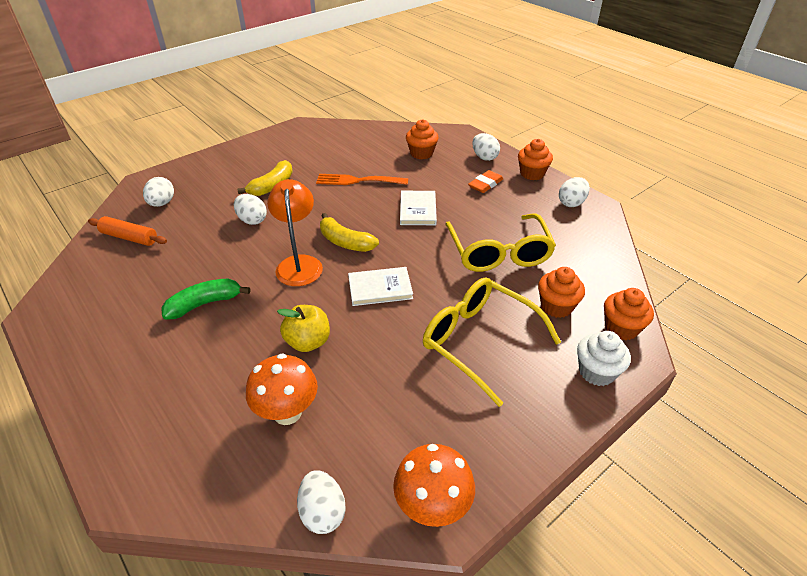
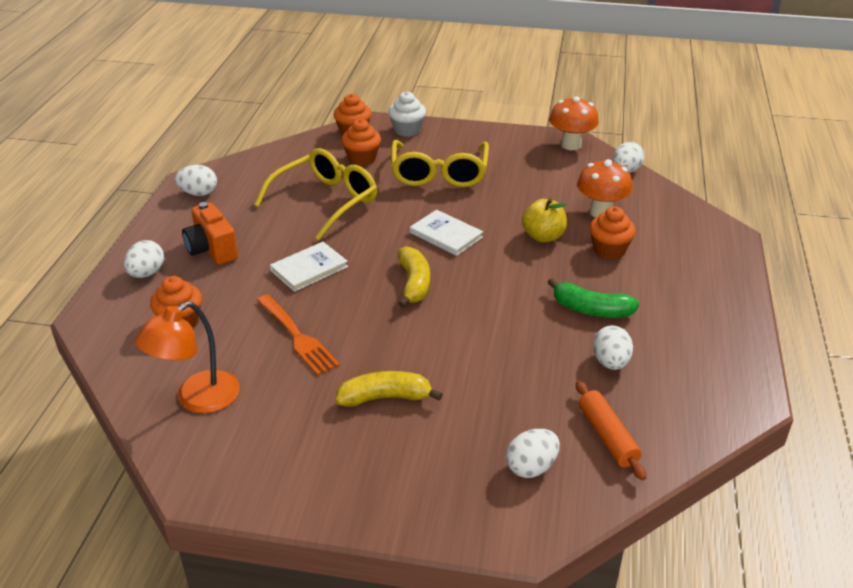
camera: 130 degrees left, 5 degrees down
(252, 220) = (461, 365): white egg -> white egg (610, 362)
(299, 264) = (477, 291): orange lamp -> orange lamp (197, 399)
(485, 184) = (212, 250): orange eraser -> orange camera
(532, 174) = (158, 231): orange cupcake -> orange cupcake (609, 250)

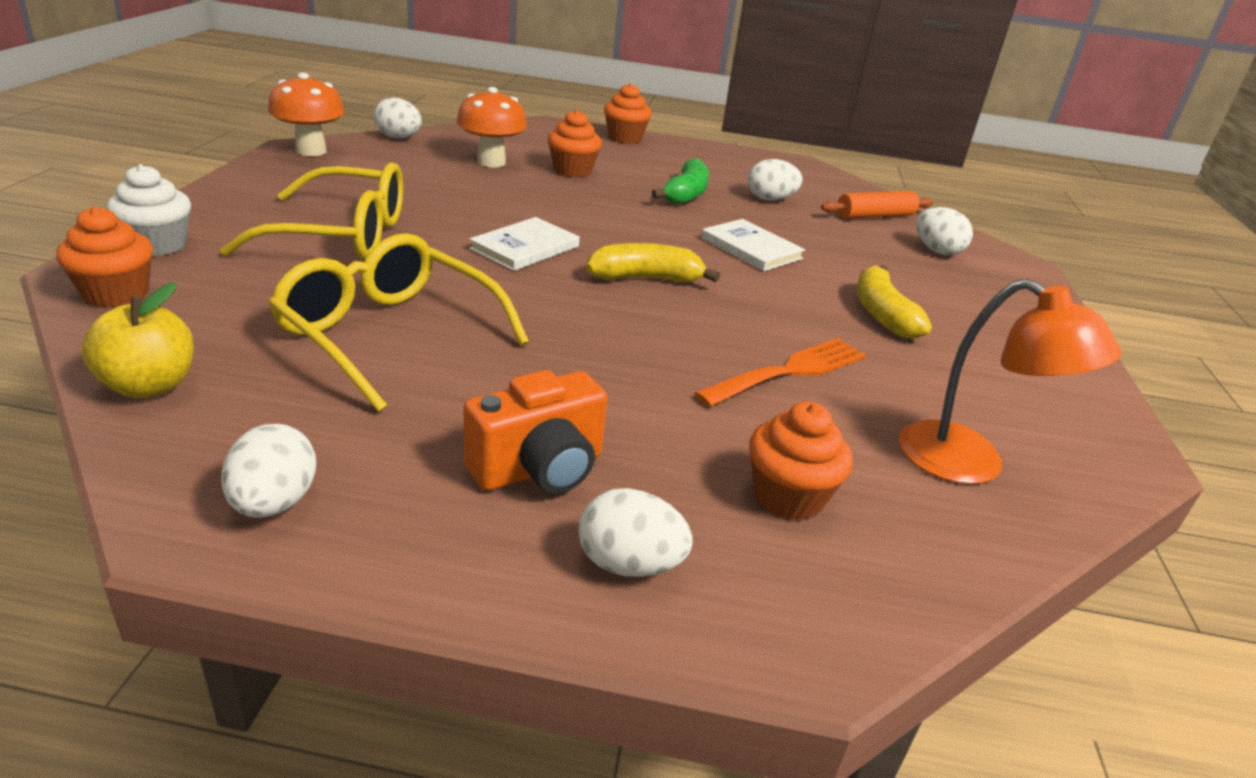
camera: 95 degrees left, 5 degrees down
(309, 269) = (609, 357): white book -> white book (751, 248)
(362, 159) = (241, 292): orange cupcake -> orange cupcake (625, 138)
(543, 236) = (539, 195): yellow apple -> yellow apple (149, 386)

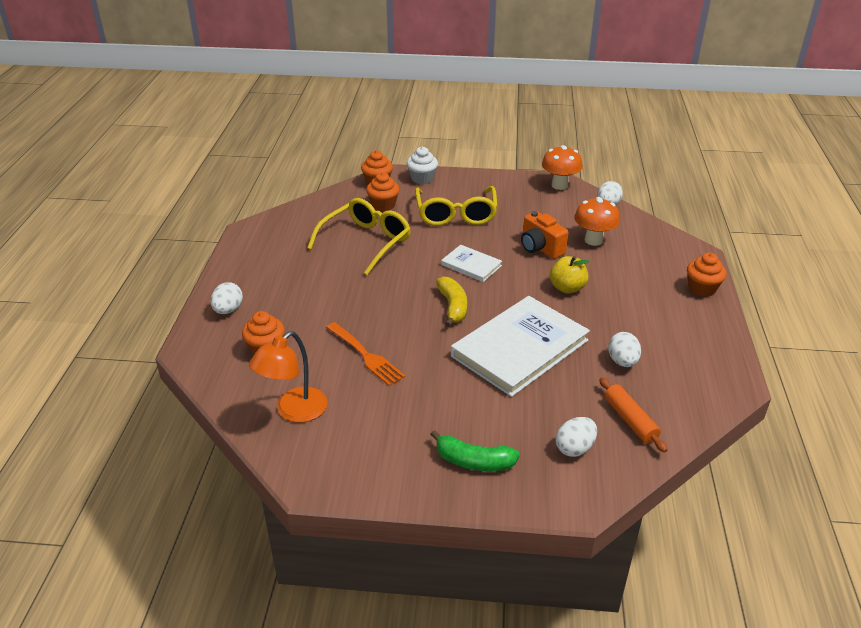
camera: 90 degrees right, 5 degrees up
(149, 386) = (317, 205): yellow apple -> yellow apple (567, 288)
(274, 503) = (257, 240): white egg -> none
(539, 469) = (279, 287): orange camera -> orange camera (540, 248)
(572, 170) = (605, 271): orange cupcake -> orange cupcake (383, 205)
(685, 194) = (599, 320): green banana -> green banana (473, 461)
(751, 248) = (520, 348): white book -> white book, size x2.05
(882, 314) = (448, 400): yellow banana -> none

